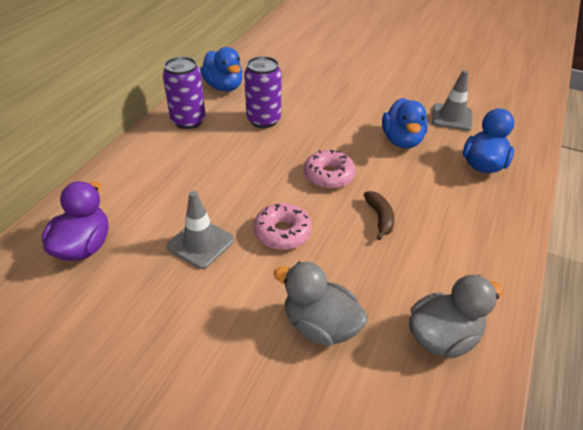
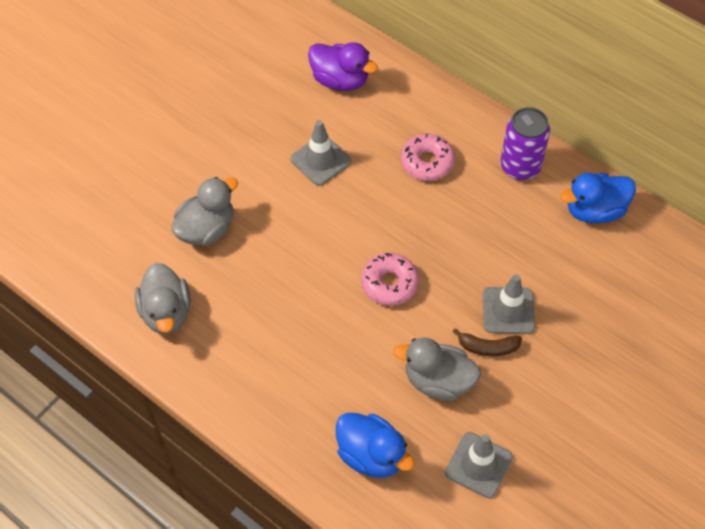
camera: 105 degrees right, 15 degrees up
(263, 120) = (509, 241): purple can -> none
(282, 232) = (316, 224): pink donut -> pink donut (427, 162)
(325, 115) = (508, 310): none -> grey traffic cone
(380, 218) = (312, 312): brown banana -> brown banana (488, 347)
(402, 140) = (438, 381): blue duck -> grey duck

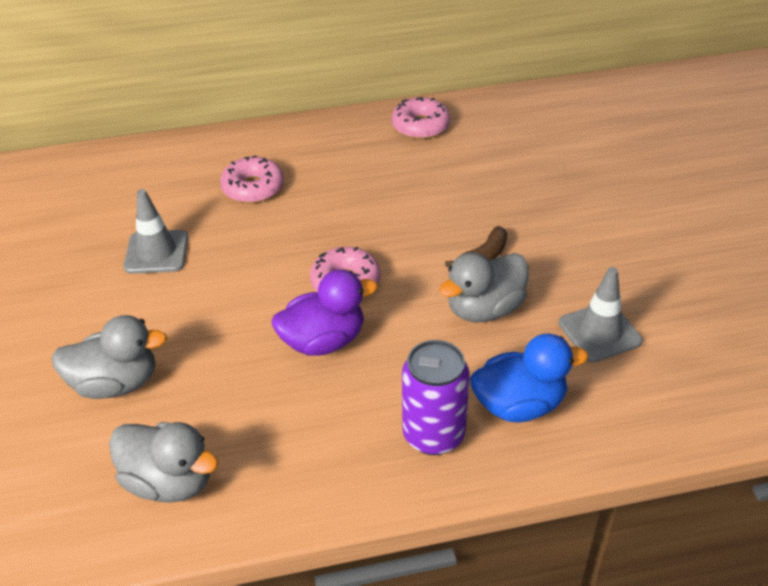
camera: 50 degrees left, 15 degrees down
(207, 229) = (116, 383): grey duck -> grey duck turned 90 degrees clockwise
(340, 80) = (94, 191): purple duck -> purple duck (323, 341)
(508, 310) = (459, 224): grey traffic cone -> none
(520, 167) = (329, 140): purple can -> purple can (433, 435)
(594, 210) = (420, 126): blue duck -> pink donut

